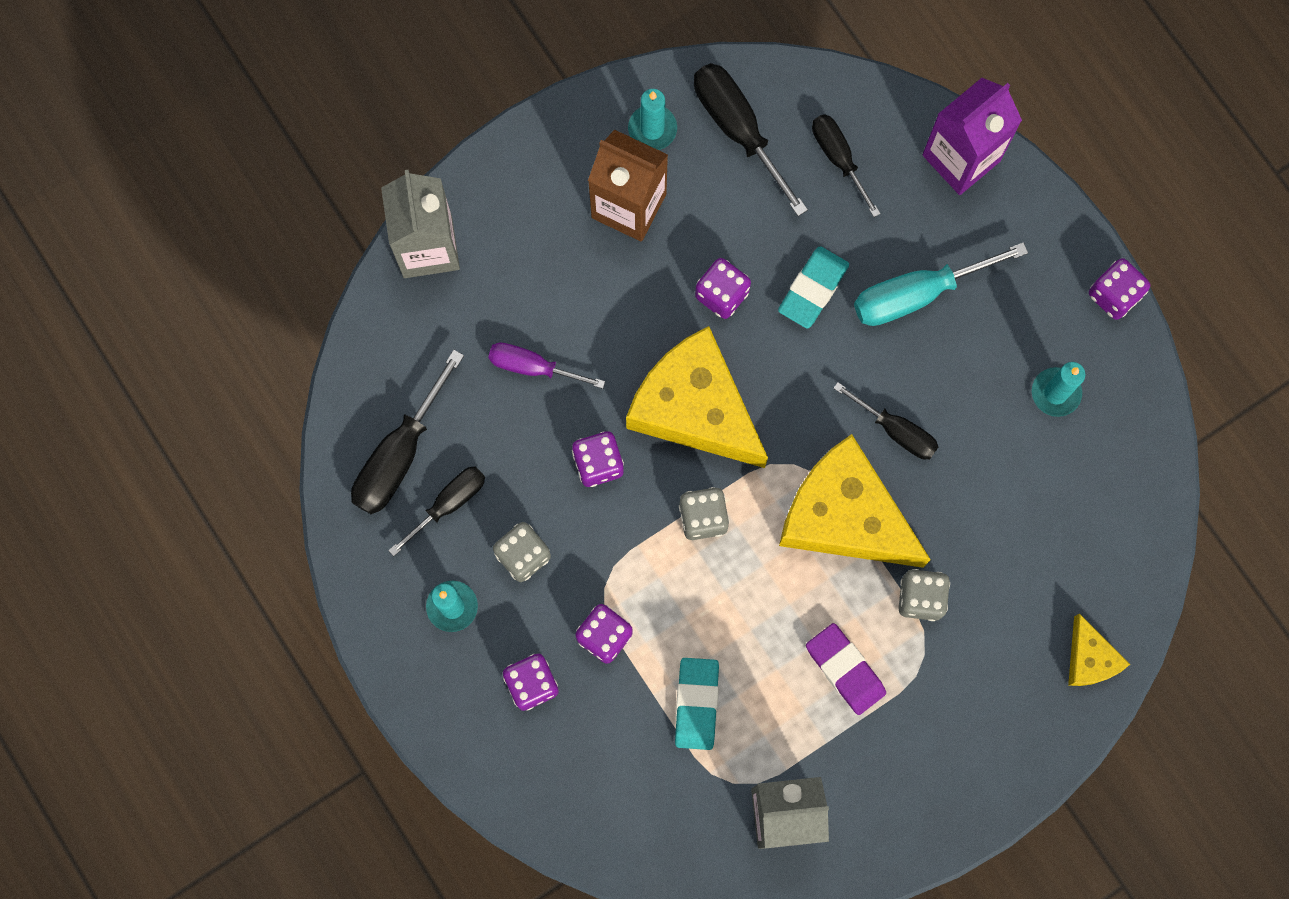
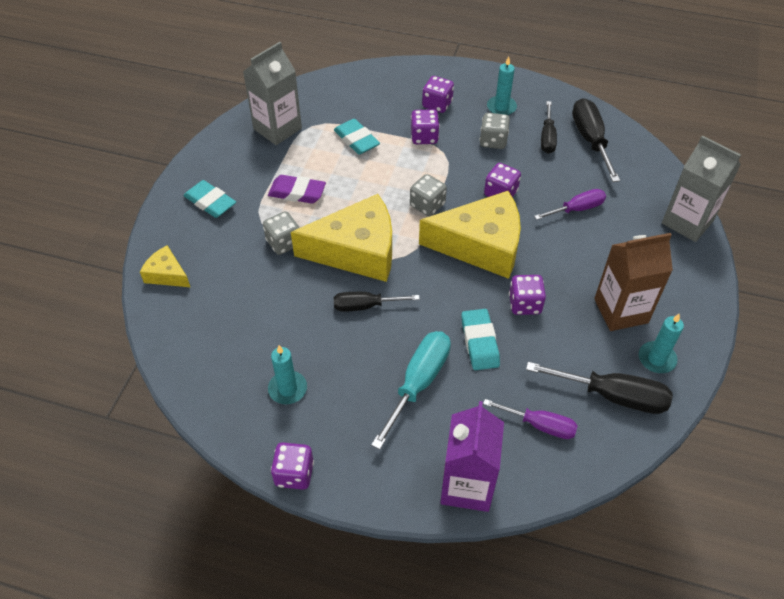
camera: 140 degrees right, 25 degrees down
(838, 158) = (540, 425): black screwdriver -> purple screwdriver
(964, 741) = (210, 202): none -> turquoise eraser

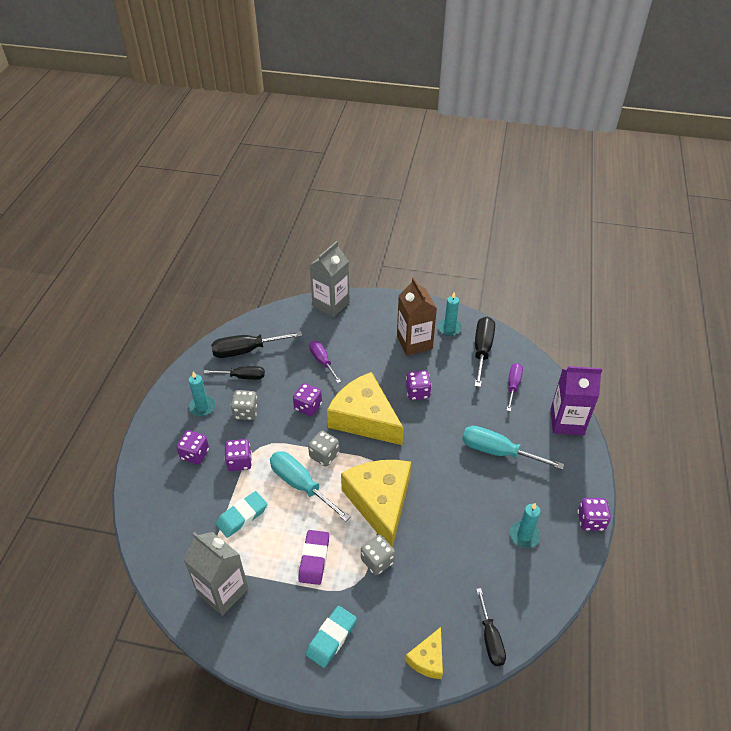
camera: 95 degrees left, 5 degrees down
(365, 306) = (436, 491): black screwdriver -> black screwdriver (490, 639)
(389, 184) = (301, 485): none -> turquoise screwdriver
(479, 342) = (455, 418): turquoise eraser -> none
(481, 245) = (364, 418): yellow cheese -> yellow cheese turned 45 degrees counterclockwise

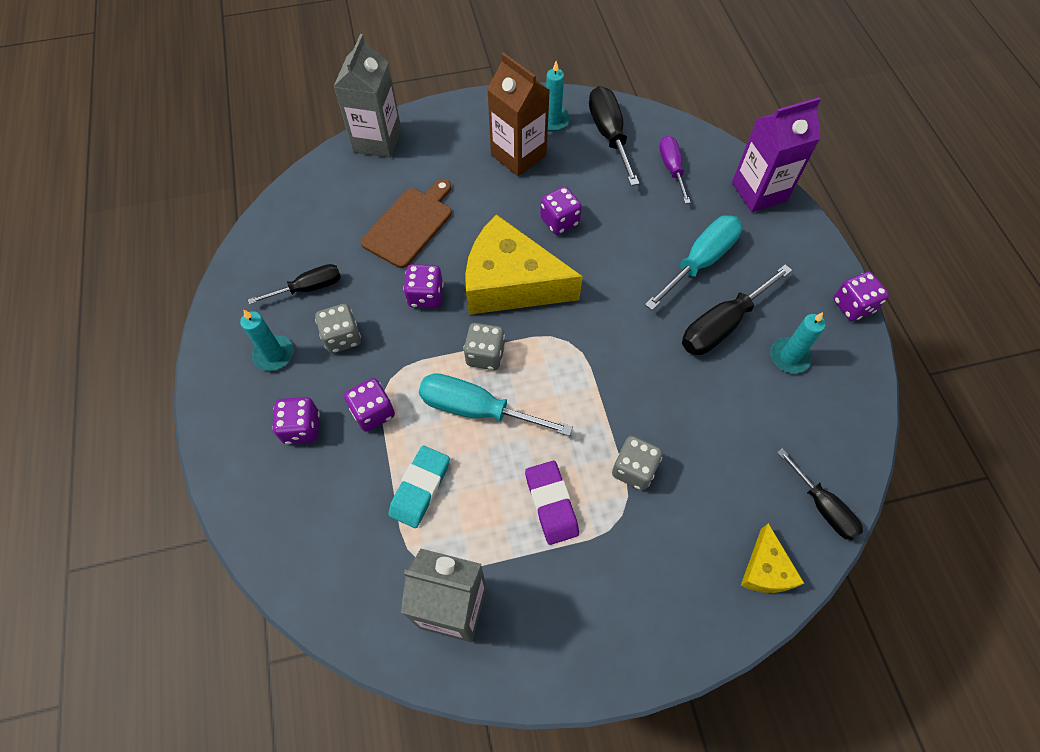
camera: 25 degrees left, 15 degrees up
(246, 350) = (293, 248): black screwdriver -> black screwdriver (722, 325)
(322, 361) = (410, 224): purple screwdriver -> brown cutting board
(331, 638) = (633, 601): turquoise eraser -> none
(380, 502) = (593, 389): yellow cheese -> none
(498, 452) = (700, 261): turquoise screwdriver -> turquoise screwdriver turned 135 degrees clockwise

